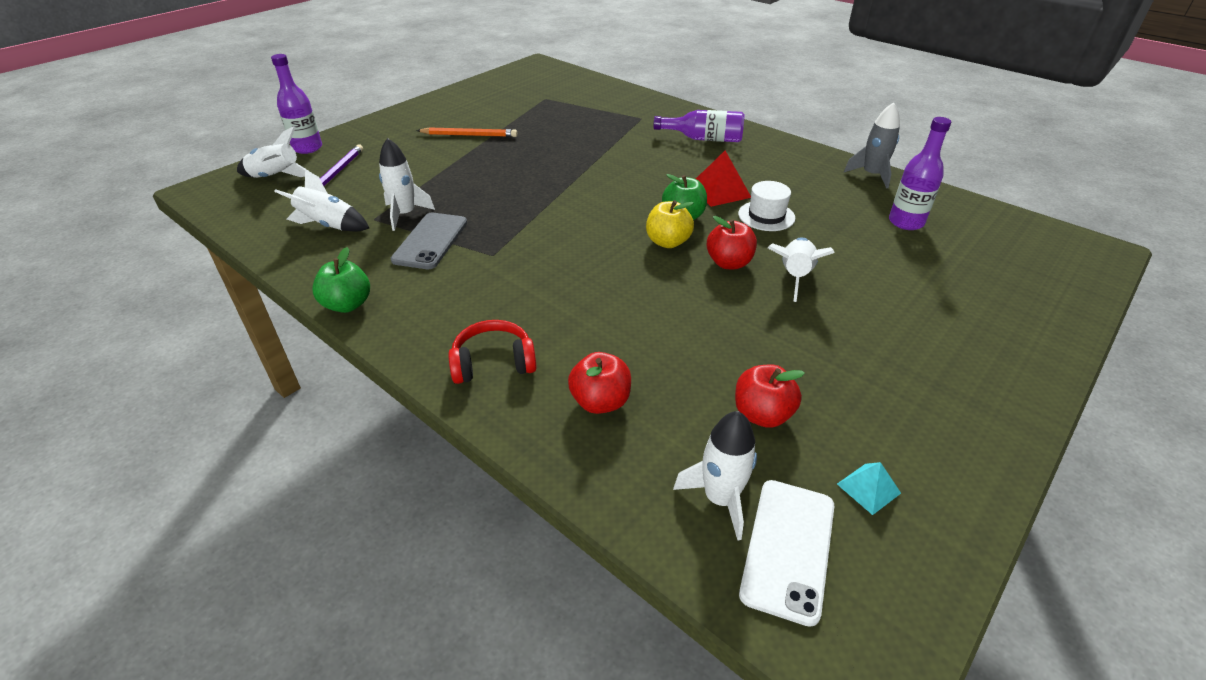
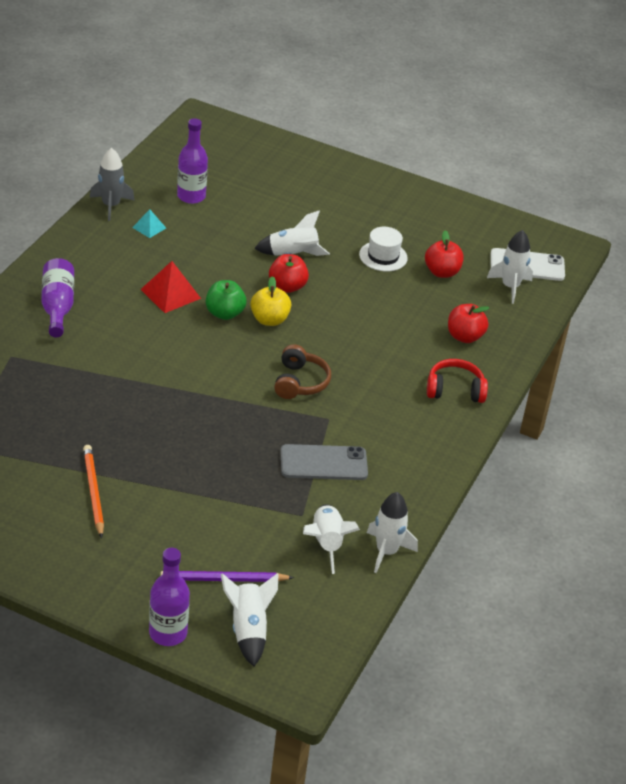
camera: 110 degrees left, 0 degrees up
(347, 304) = (431, 486): green apple -> none
(405, 214) = (286, 494): white rocket -> white rocket (386, 552)
(493, 363) = (455, 390): red headphones -> red headphones turned 120 degrees clockwise
(557, 246) = (299, 382): none -> brown headphones
(766, 216) = (206, 267): white hat -> white hat (383, 256)
(868, 488) = (476, 238): turquoise pyramid -> turquoise pyramid (149, 227)

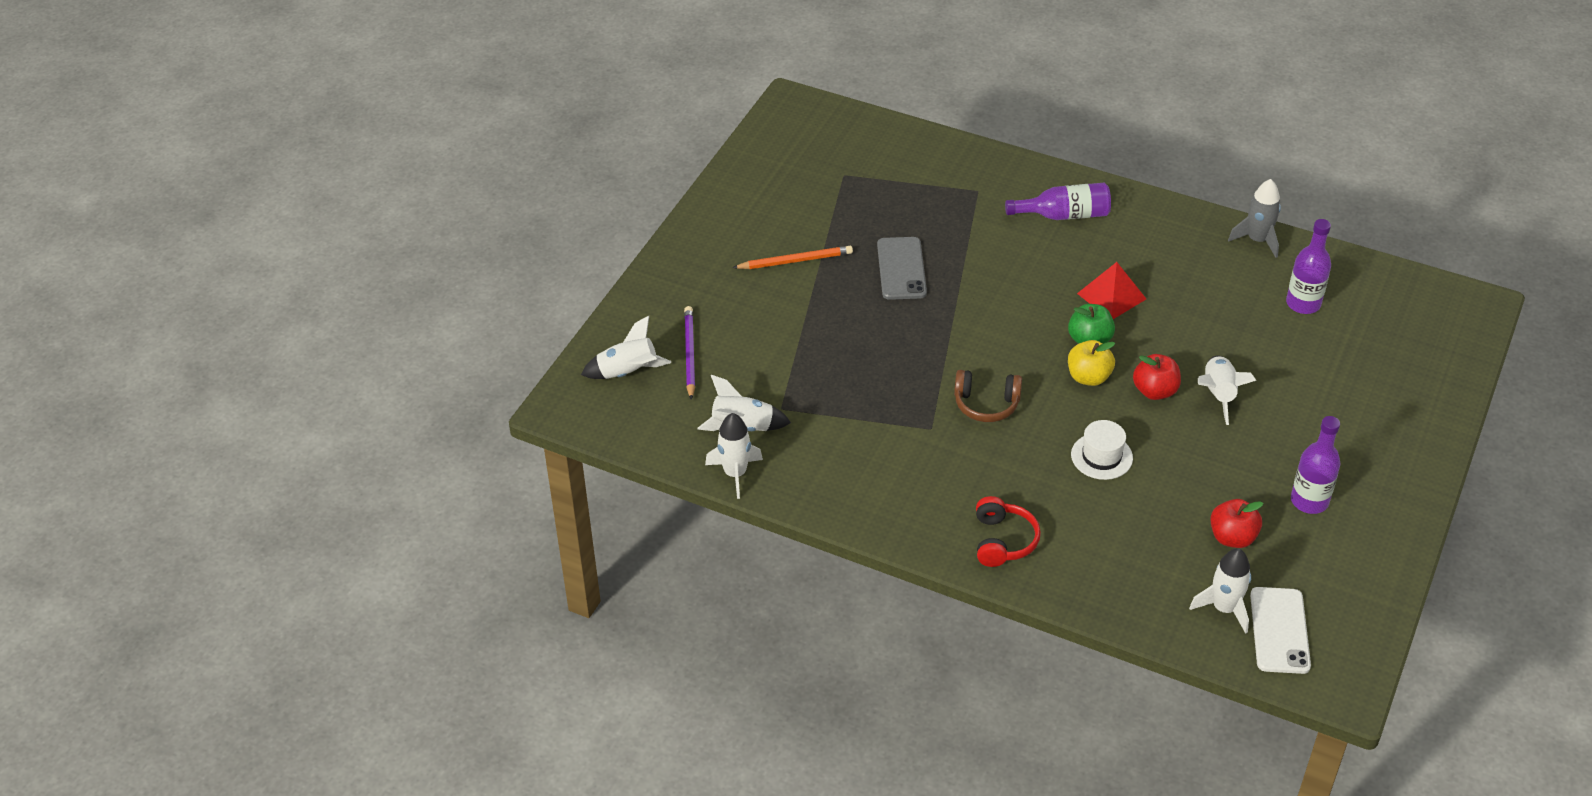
camera: 95 degrees right, 5 degrees up
(149, 227) = (1227, 272): turquoise pyramid -> none
(168, 633) = (623, 320): purple bottle -> purple bottle (1309, 501)
(323, 463) = (860, 424): grey phone -> grey phone (901, 269)
(383, 256) = (1246, 479): white hat -> white hat (1101, 456)
(464, 337) = (1106, 555): red apple -> none

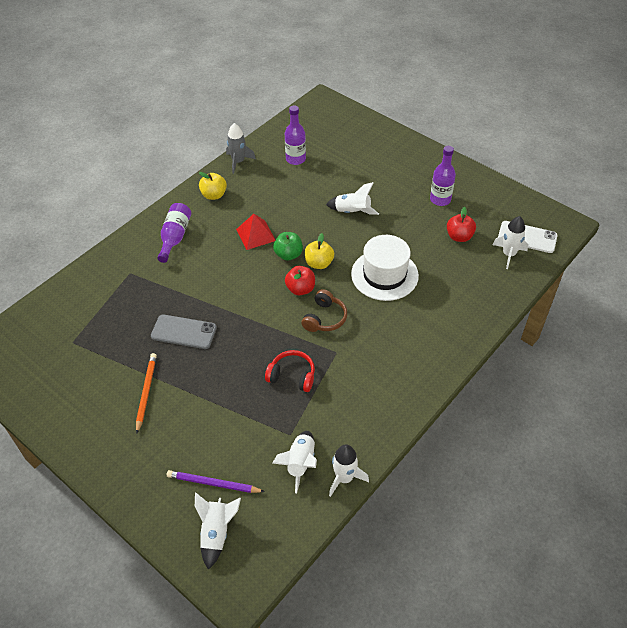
camera: 75 degrees left, 5 degrees up
(1002, 541) = (440, 339): red headphones -> red headphones (292, 376)
(1101, 456) = (384, 275): white hat -> white hat, size x1.77
(1154, 391) = (340, 237): red apple -> red apple (300, 289)
(1169, 232) = (214, 195): none -> yellow apple

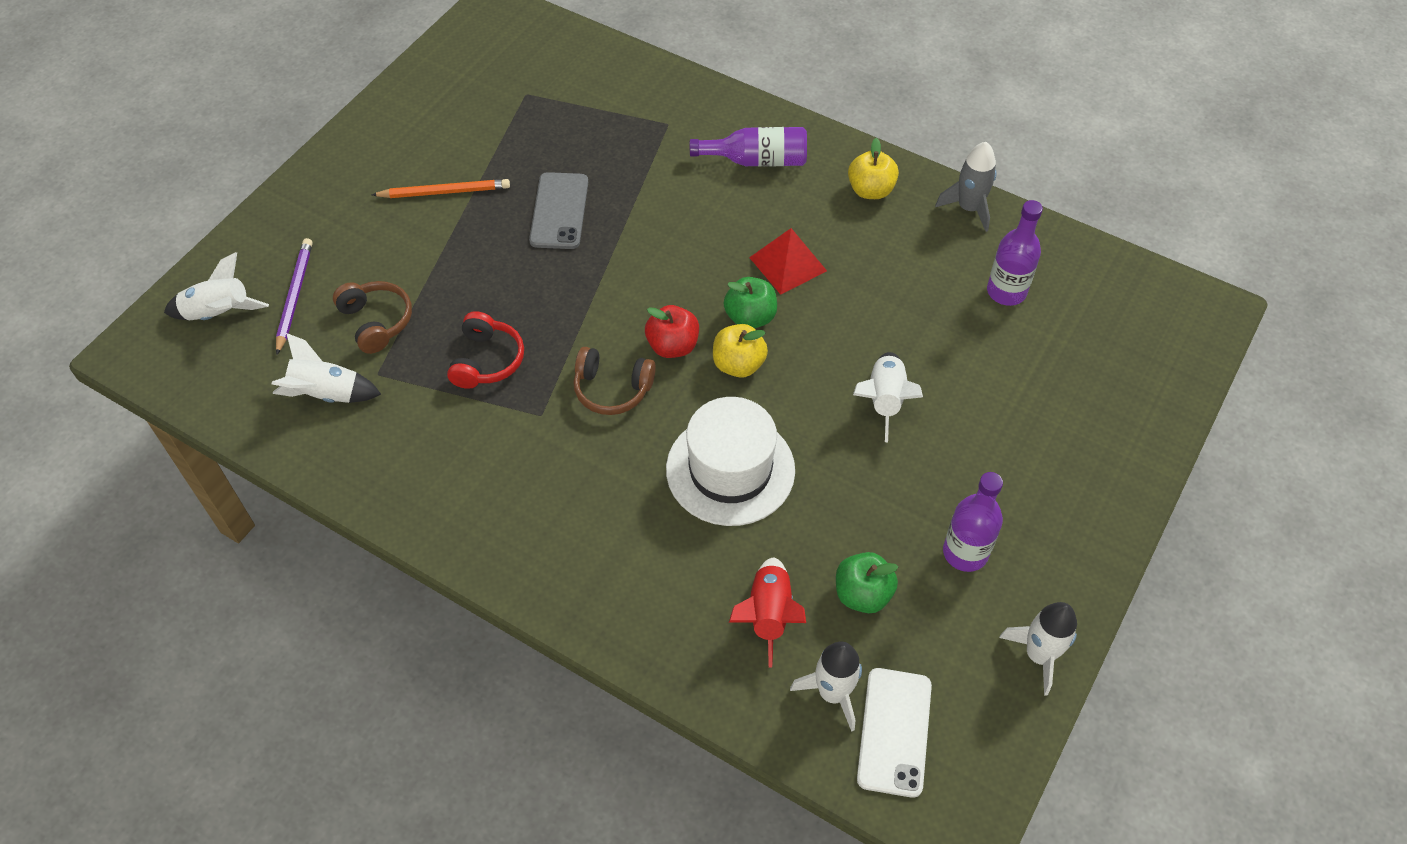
camera: 80 degrees right, 5 degrees up
(248, 434) = (376, 322): none -> brown headphones
(344, 478) = (300, 454): white rocket -> white rocket (1039, 655)
(459, 237) = (862, 594): red apple -> green apple
(468, 271) = (768, 614): none -> red rocket

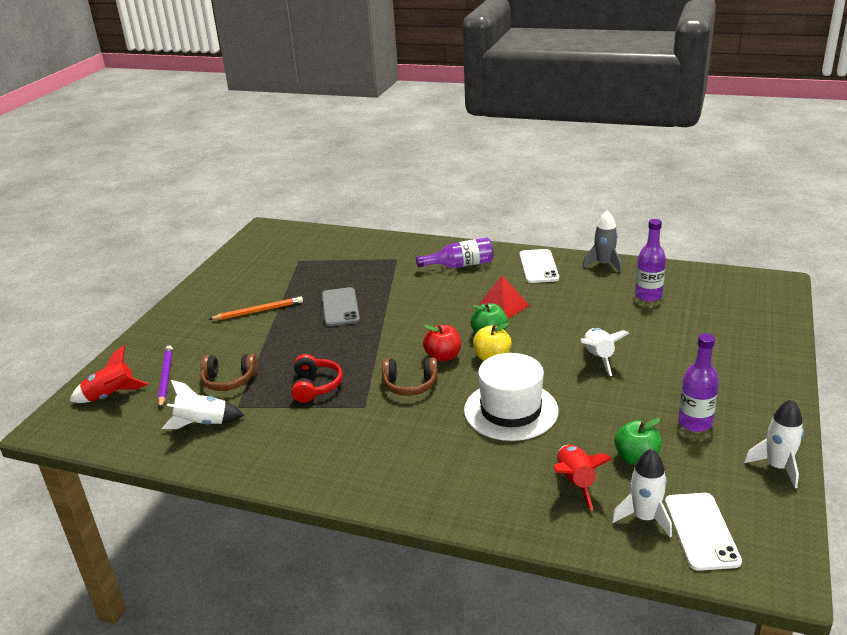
camera: 10 degrees left, 25 degrees down
(219, 314) = (111, 396): white rocket -> red rocket
(376, 322) = (229, 380): brown headphones -> brown headphones turned 135 degrees clockwise
(870, 190) = (539, 266): yellow apple -> white phone

